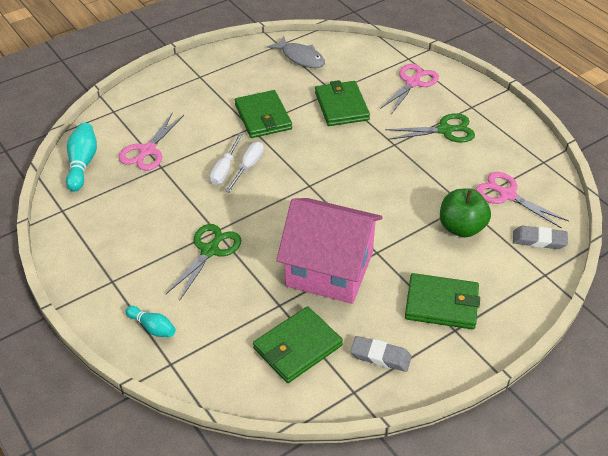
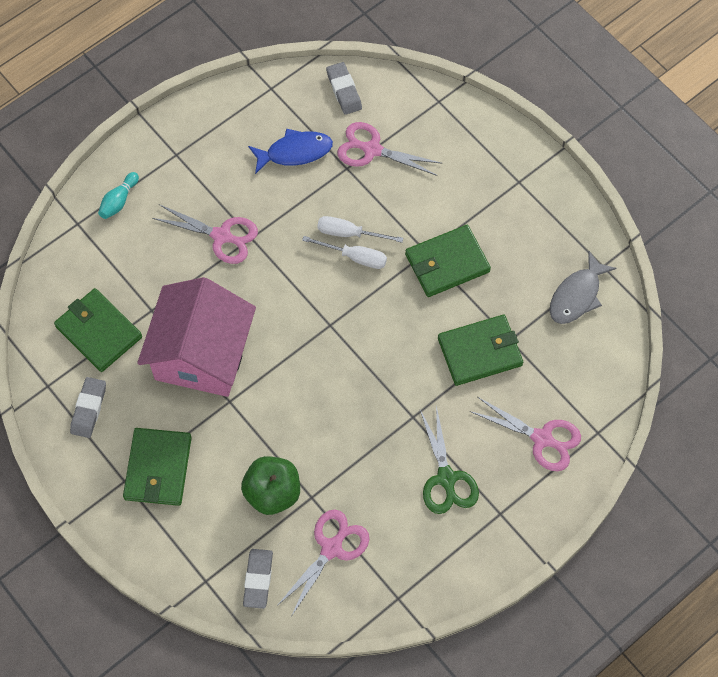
camera: 85 degrees right, 20 degrees up
(82, 164) = (344, 90): turquoise bowling pin -> grey eraser
(135, 197) = (295, 152): none -> blue fish
(210, 251) = (221, 236): green scissors -> pink scissors

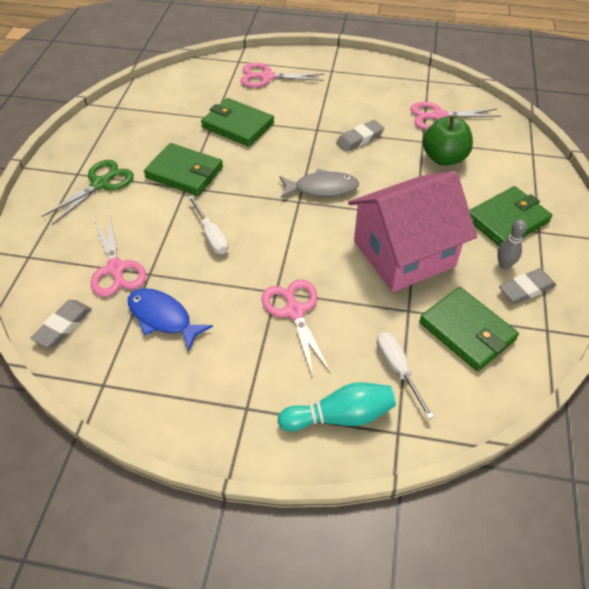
camera: 130 degrees left, 15 degrees down
(98, 332) = (467, 331): green wallet -> green wallet turned 45 degrees counterclockwise
(119, 201) = (340, 416): turquoise bowling pin -> turquoise bowling pin, size x1.56
(122, 417) = (504, 265): none -> grey bowling pin
(258, 579) = (498, 133): grey eraser -> grey eraser (359, 139)
(355, 257) = (229, 220): white screwdriver -> white screwdriver (397, 369)
(446, 478) = (337, 98): green scissors -> green scissors (100, 184)
(542, 438) = (267, 77): pink scissors -> pink scissors turned 75 degrees counterclockwise
(577, 295) = (150, 107): grey fish -> grey fish (322, 188)

